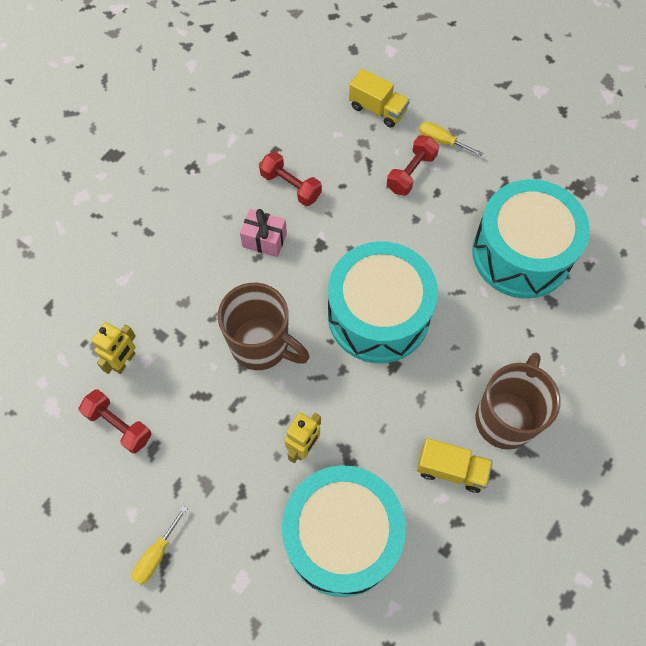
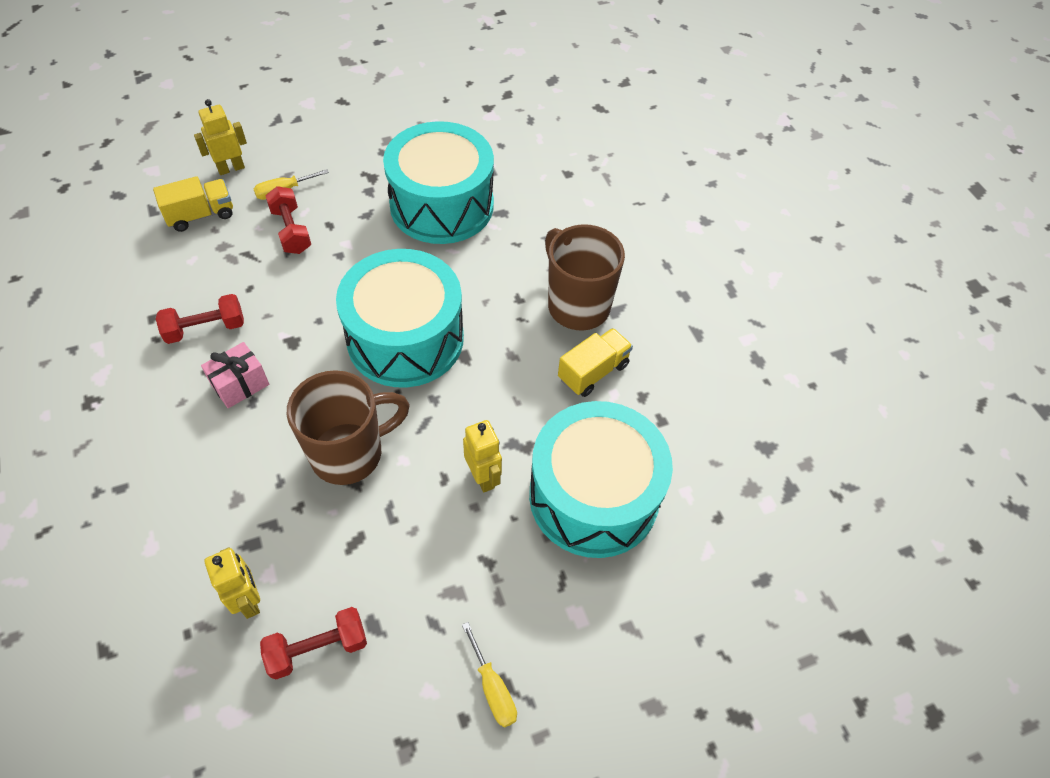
camera: 60 degrees left, 10 degrees down
(433, 93) = (231, 168): none -> yellow robot

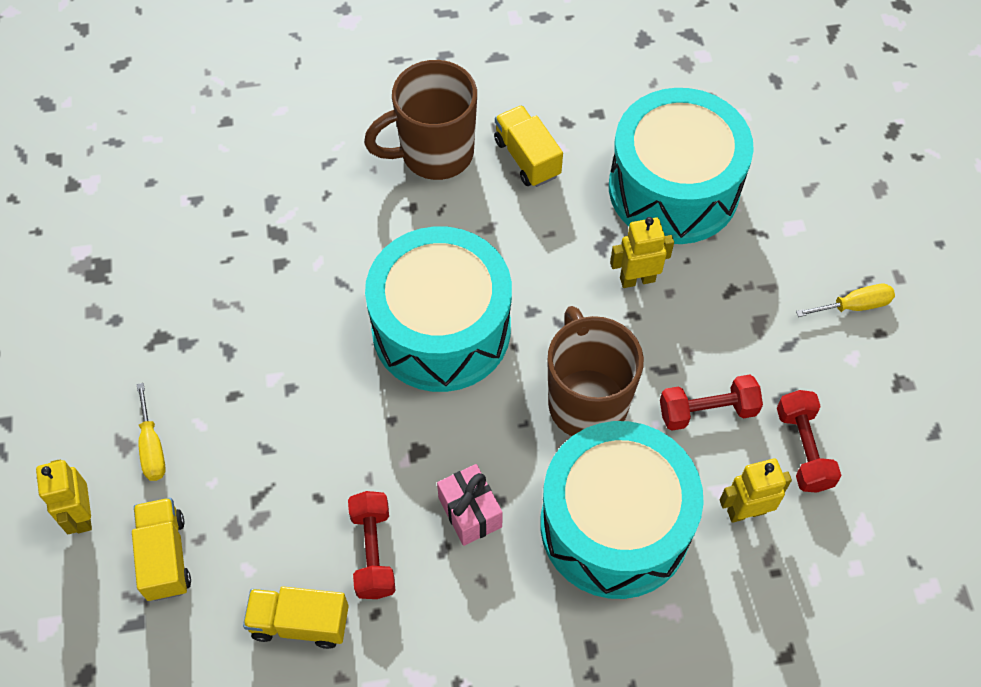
camera: 75 degrees left, 5 degrees up
(149, 296) = (300, 623): none -> yellow truck
(291, 230) = (230, 442): red dumbbell -> red dumbbell (707, 411)
(442, 205) = (238, 263): turquoise drum -> turquoise drum (615, 525)

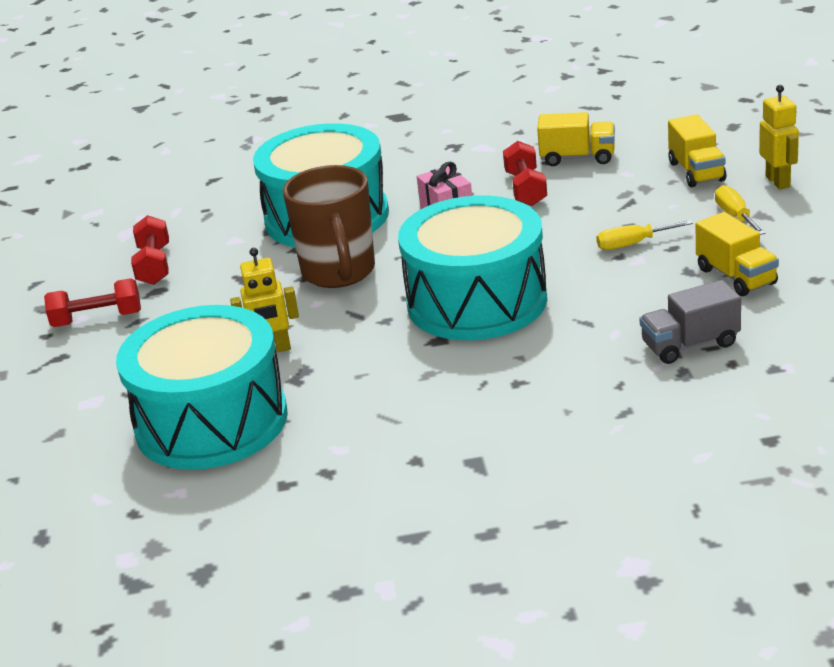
camera: 175 degrees left, 30 degrees down
(255, 238) = (690, 345): none -> grey truck
(434, 154) = (494, 430): brown mug -> none
(527, 158) = (380, 435): yellow truck -> yellow truck (736, 276)
(707, 411) = (230, 277): red dumbbell -> red dumbbell (97, 319)
(746, 511) = (217, 233): yellow robot -> none
(854, 306) = (59, 350): yellow screwdriver -> yellow screwdriver (633, 244)

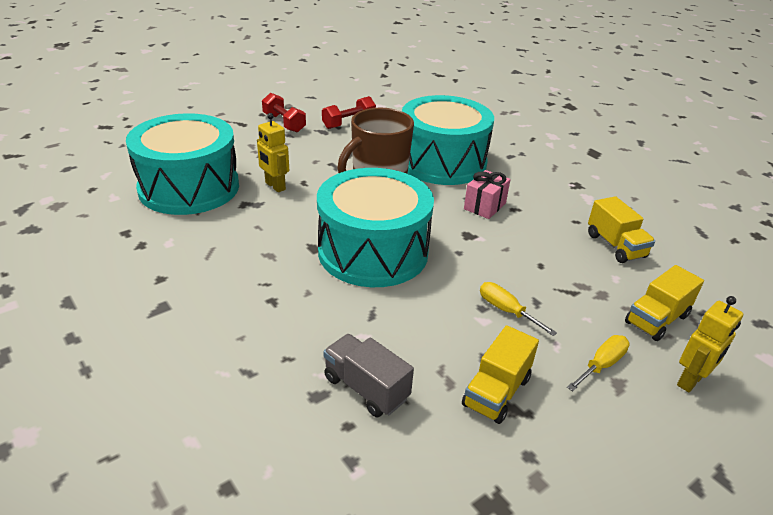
camera: 55 degrees right, 5 degrees up
(526, 189) = (546, 232): red dumbbell -> none

